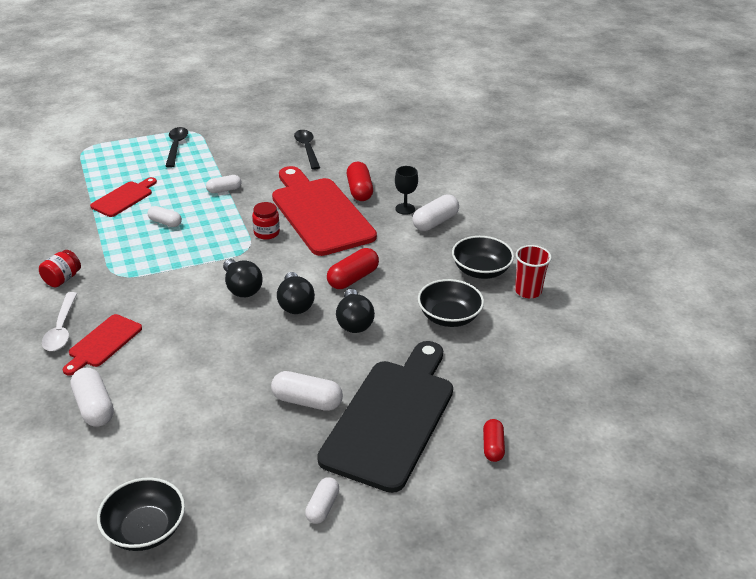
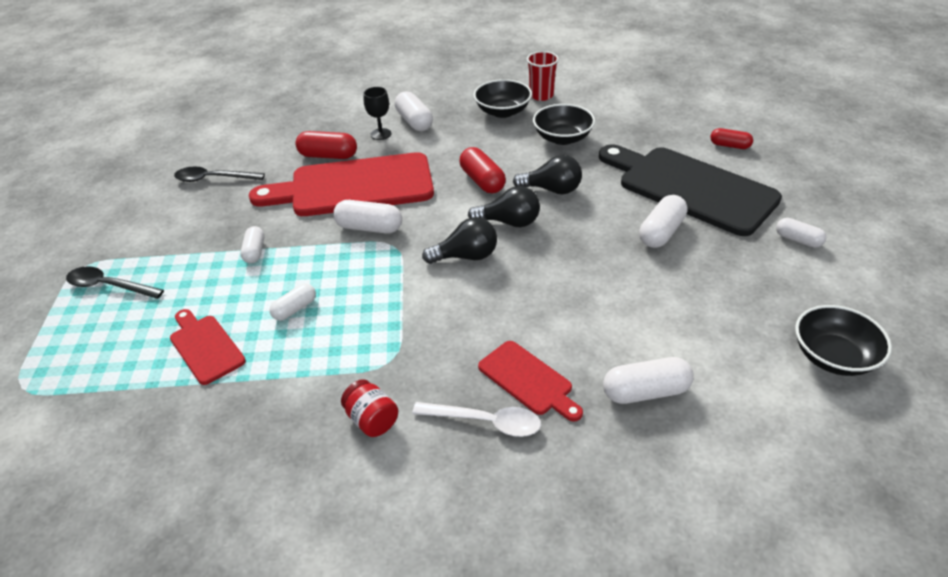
camera: 70 degrees left, 5 degrees up
(266, 233) = (369, 228): red jar -> white capsule

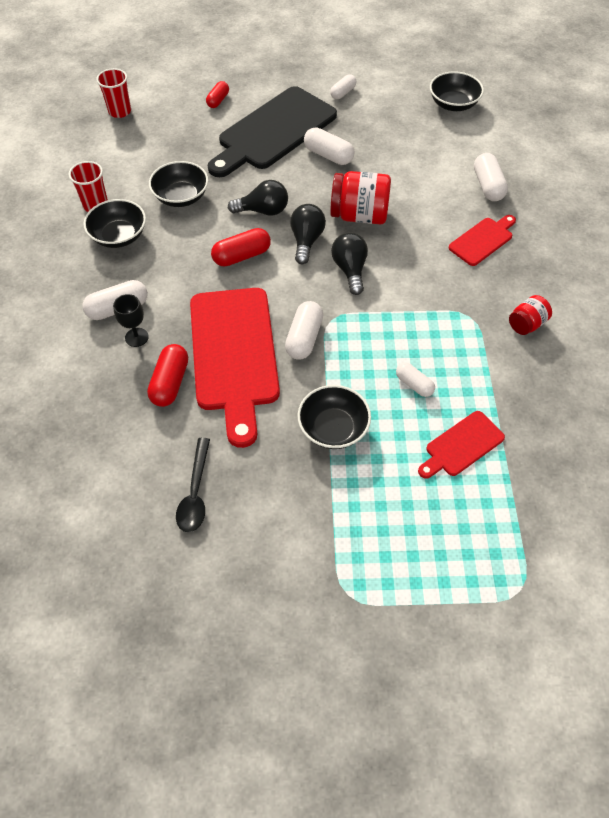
camera: 90 degrees left, 15 degrees up
(109, 286) = (381, 554): black spoon -> none
(255, 251) = (333, 428): white capsule -> black bowl
(485, 422) = (521, 263): white spoon -> none
(552, 189) = (263, 211): black light bulb -> black light bulb turned 75 degrees clockwise
(557, 261) = (359, 215): none -> red jar
(681, 91) = (120, 111): none -> red cup

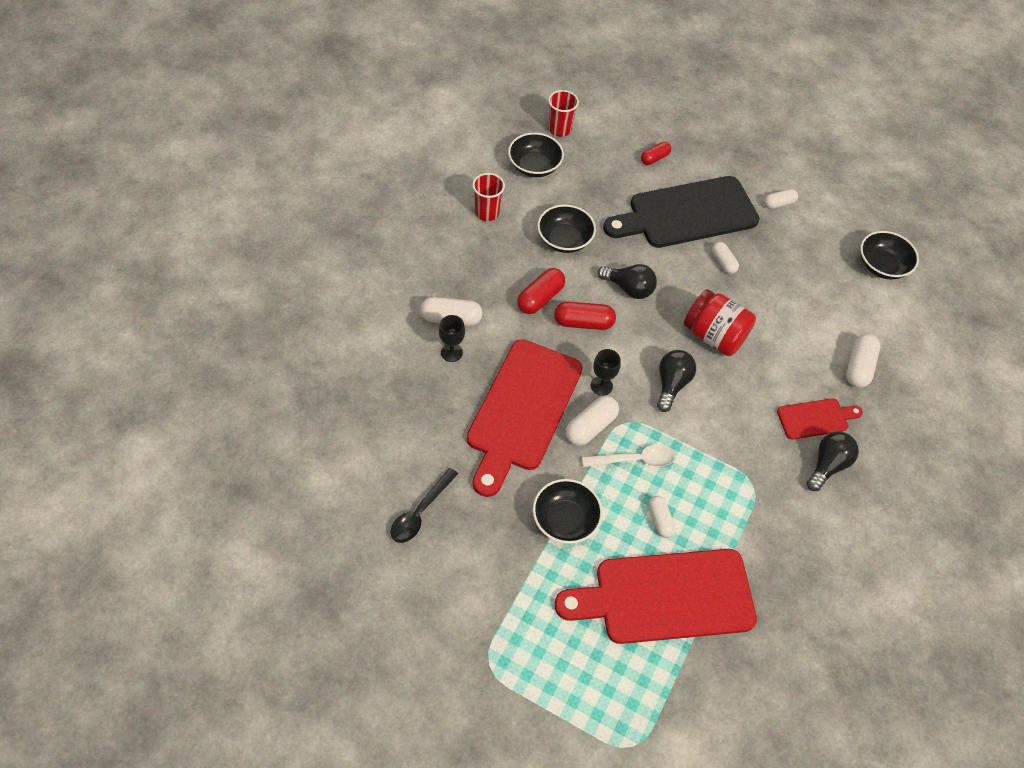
camera: 25 degrees right, 0 degrees up
(119, 236) = (490, 252): black bowl -> black bowl (534, 166)
(170, 383) = (455, 407): red capsule -> red capsule (540, 298)
(291, 300) = (601, 386): none -> black goblet
(306, 240) = (649, 337): black light bulb -> black light bulb (827, 465)
(328, 155) = (723, 262): white capsule -> white capsule, size x0.65
(360, 346) = (634, 460): none -> white spoon
(461, 445) = (665, 597): red cutting board -> red cutting board, size x2.06
(526, 324) = (801, 520): red jar -> none

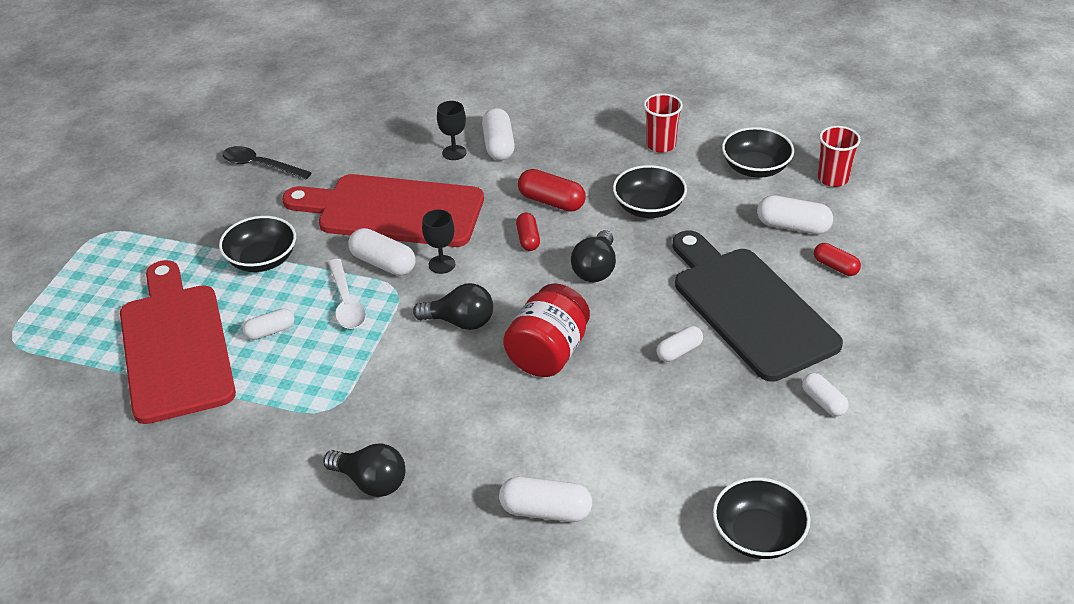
camera: 85 degrees right, 15 degrees down
(583, 323) = (528, 239): red capsule -> red capsule, size x0.65
(607, 166) = (793, 226): none -> white capsule
(816, 418) = (443, 466): red cutting board -> none

